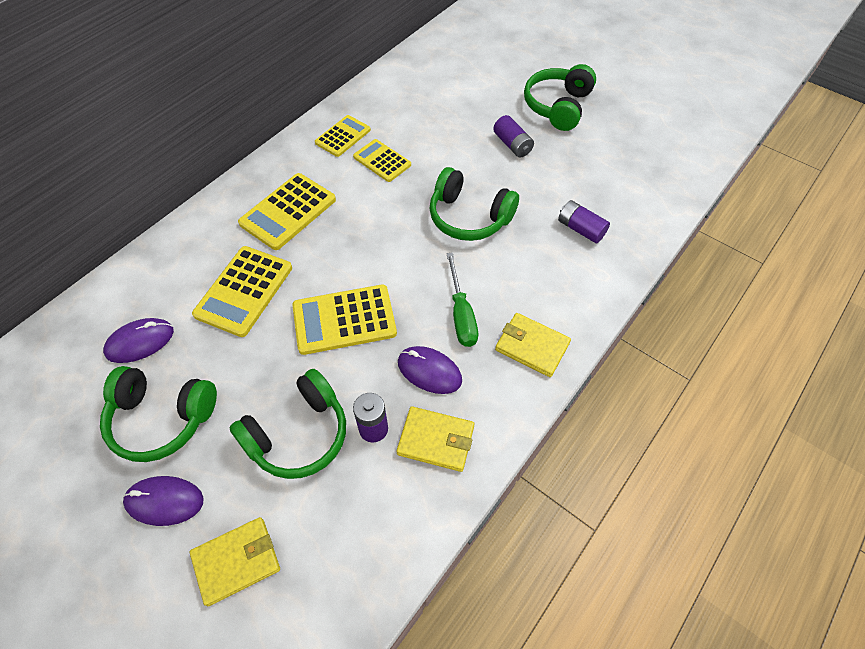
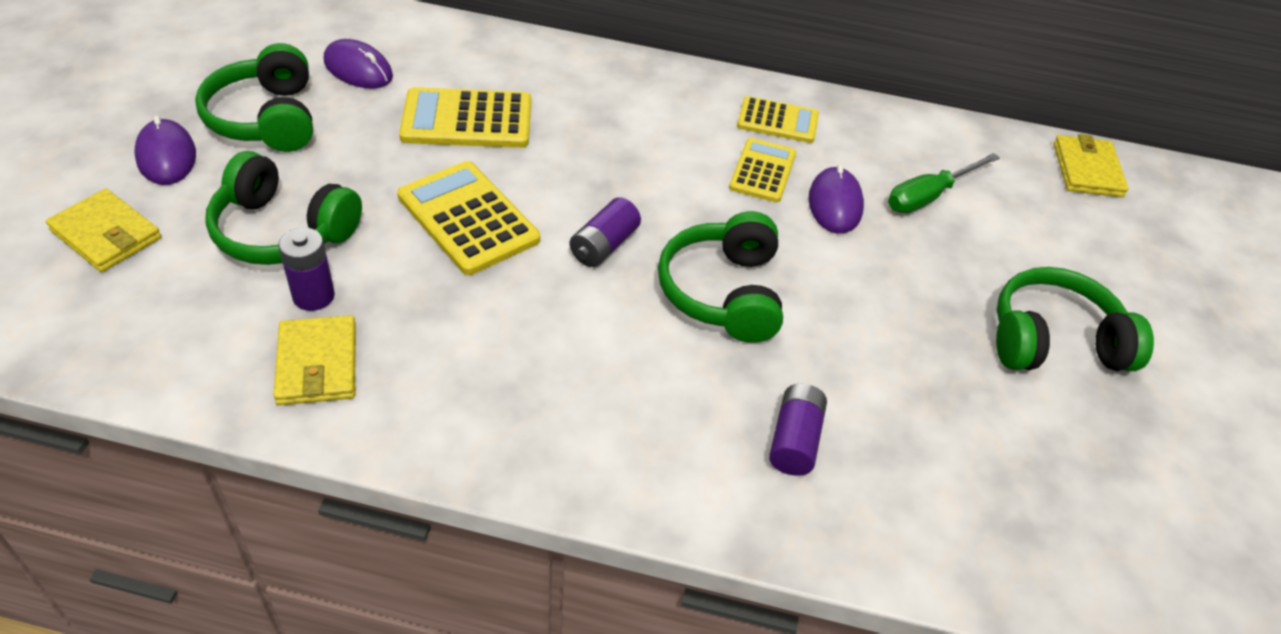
camera: 60 degrees right, 10 degrees down
(288, 211) = (611, 114): yellow calculator -> none
(429, 371) = (424, 326): purple mouse -> purple mouse (835, 204)
(461, 314) = (537, 333): green screwdriver -> green screwdriver (929, 196)
(512, 145) = (912, 304): purple battery -> purple battery (604, 245)
(532, 346) = (520, 432): yellow wallet -> yellow wallet (1087, 170)

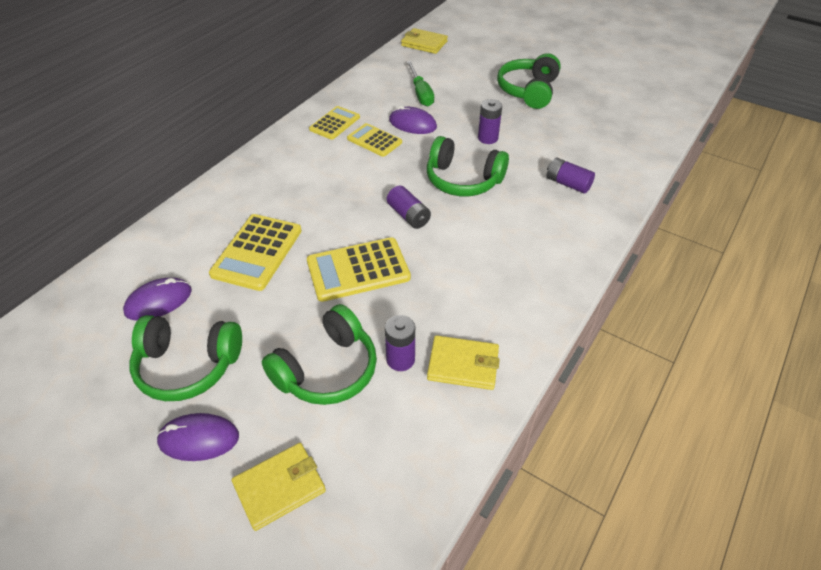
camera: 65 degrees left, 0 degrees up
(859, 305) = (488, 138): none -> purple battery

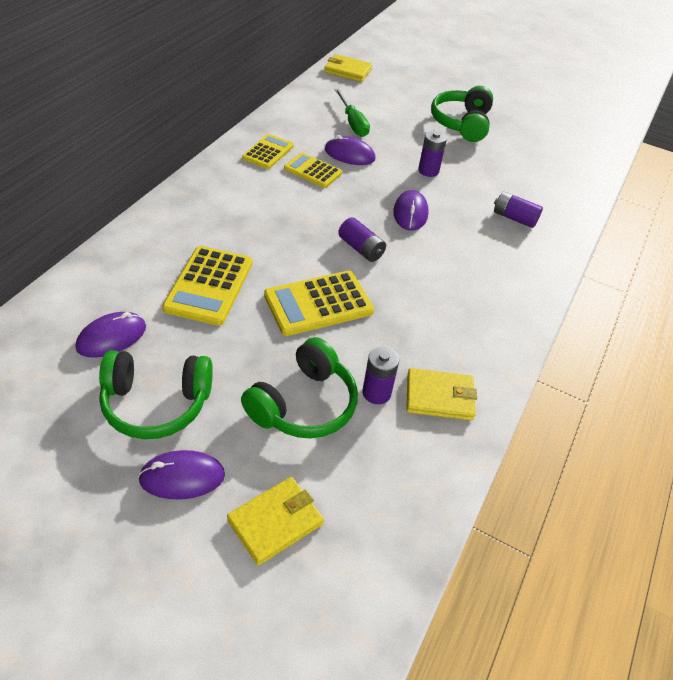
camera: 10 degrees left, 0 degrees up
(463, 180) = (410, 213): green headphones -> purple mouse

